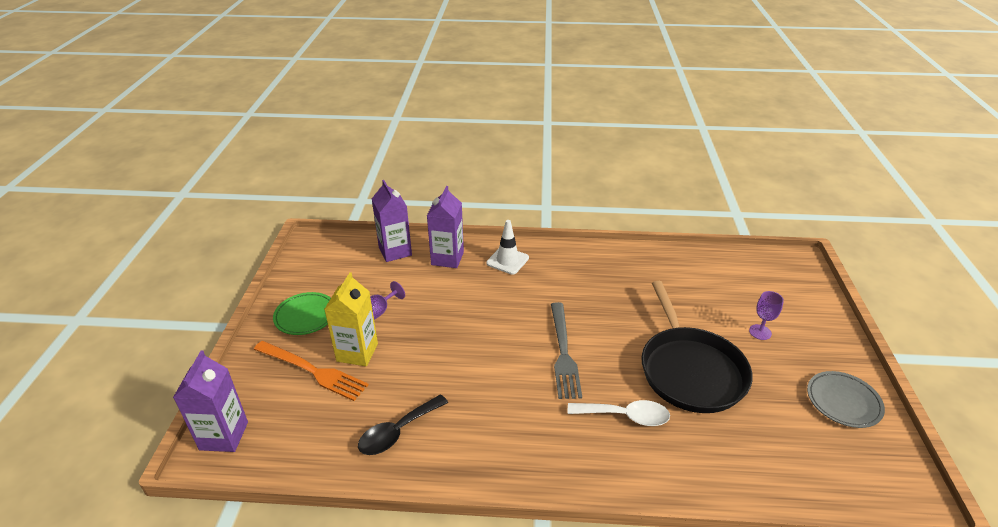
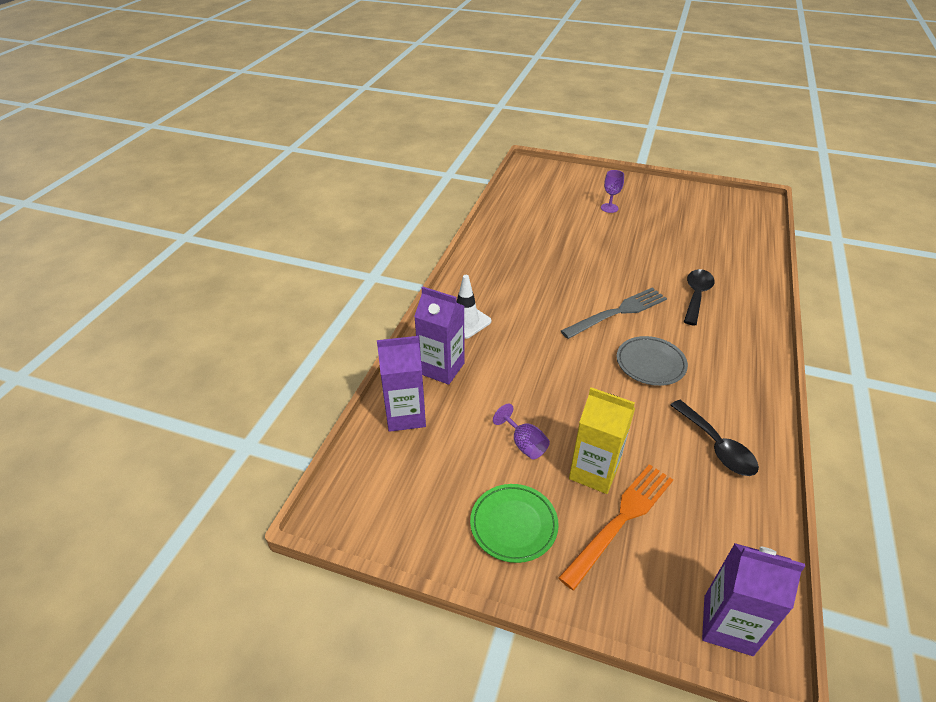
camera: 75 degrees left, 5 degrees up
(563, 353) = (618, 312): grey fork -> grey fork turned 45 degrees counterclockwise
(625, 416) = (696, 295): white spoon -> black spoon
(690, 370) = (647, 251): black pan -> none
(843, 402) = (683, 199): grey plate -> grey plate (650, 364)

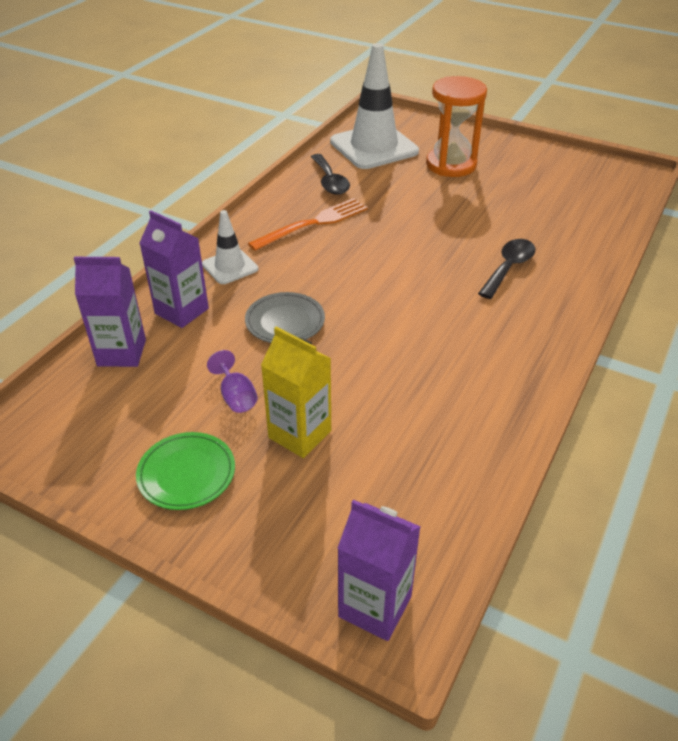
camera: 10 degrees right, 0 degrees up
(539, 198) = (374, 147): none -> white traffic cone
(609, 208) = (451, 165): purple goblet -> orange hourglass
(618, 312) = (406, 276): grey fork -> none
(621, 520) = (306, 486): orange fork -> orange fork (313, 223)
(650, 364) = (418, 333): grey plate -> grey plate (285, 322)
(716, 446) = (453, 427): black spoon -> black spoon (330, 181)

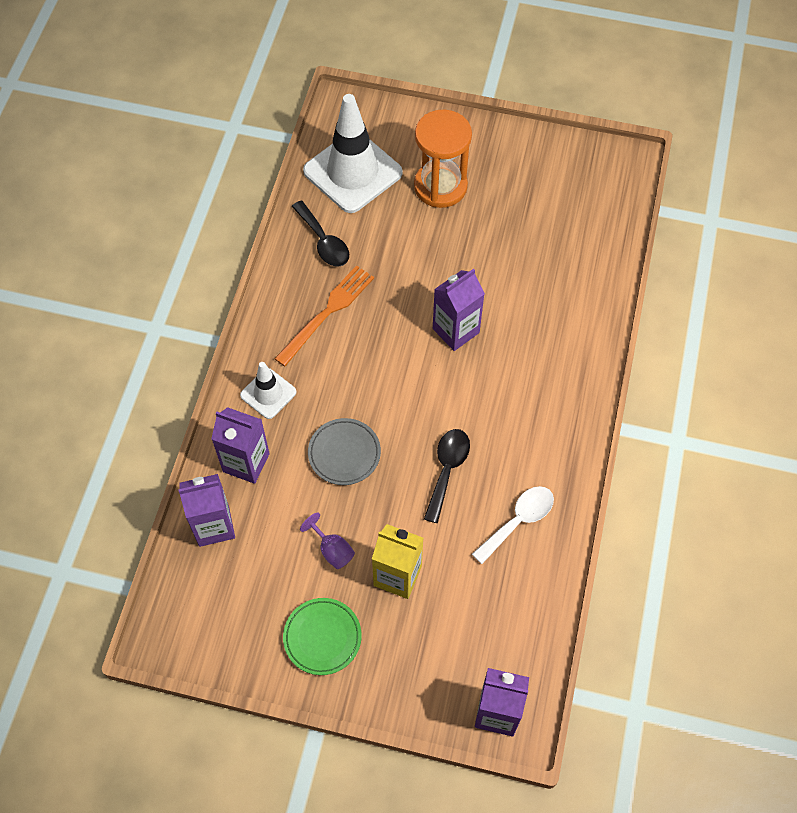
camera: 15 degrees left, 20 degrees up
(435, 254) = (456, 330): none -> purple carton
(459, 413) = (518, 521): none -> white spoon
(508, 268) = (526, 334): black spoon -> black spoon (447, 470)

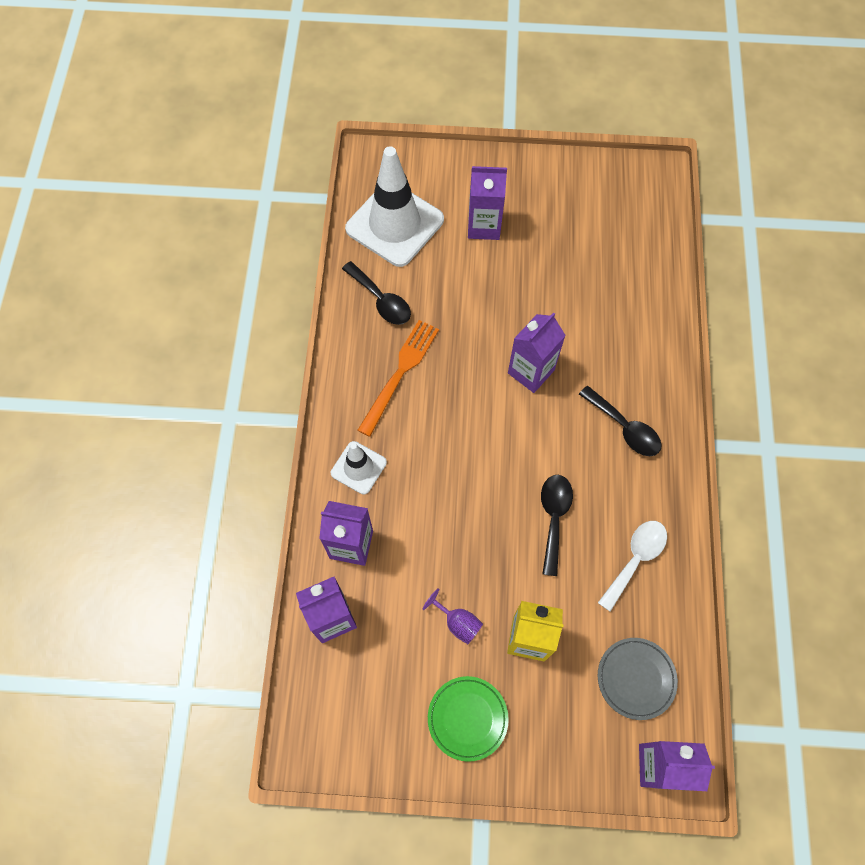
camera: 10 degrees left, 5 degrees up
(344, 453) = (448, 518): grey plate -> grey plate (636, 678)
(440, 186) = (484, 226): orange hourglass -> purple carton
(536, 397) = (624, 428): none -> black spoon

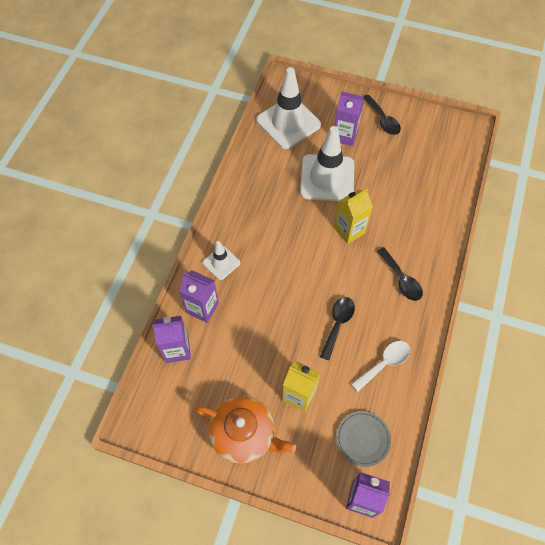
camera: 15 degrees right, 5 degrees down
(381, 300) = (266, 166): black spoon -> black spoon (383, 120)
(400, 373) = (265, 212): orange fork -> none
(457, 622) = (256, 373): purple goblet -> none
(467, 718) = (244, 434): green plate -> orange teapot
(476, 298) = (327, 178): none -> white traffic cone
(531, 371) = (349, 230): purple carton -> yellow carton

